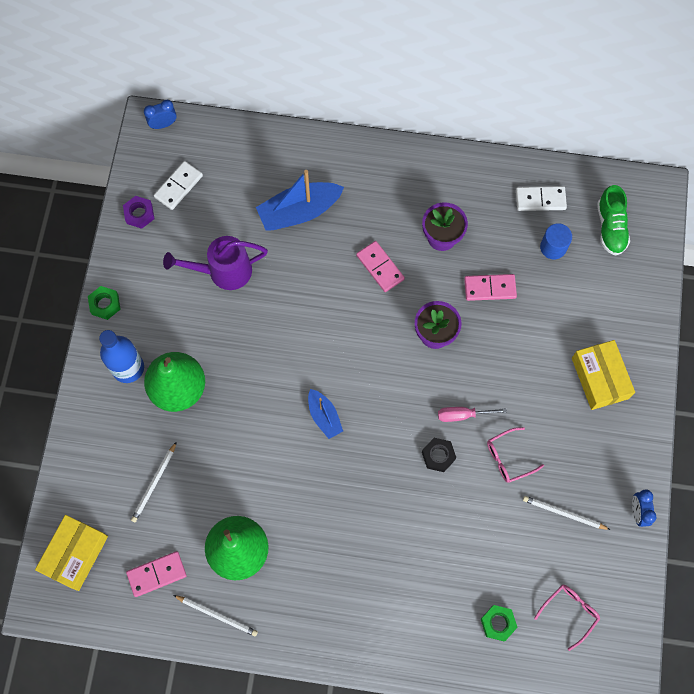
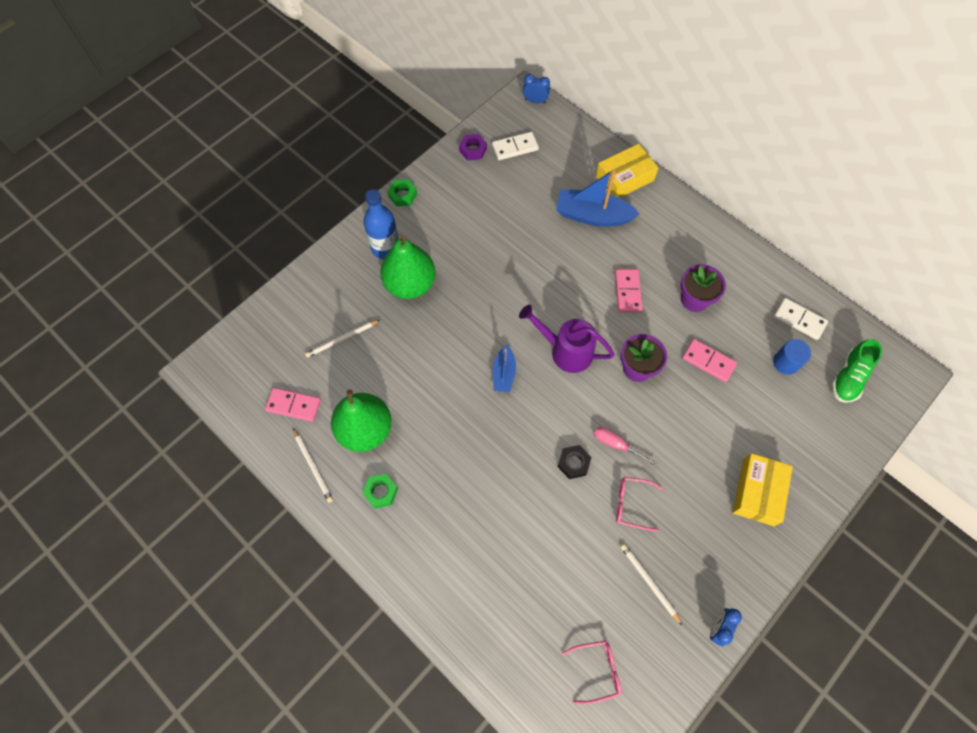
camera: 35 degrees right, 5 degrees down
(75, 554) = (249, 352): yellow box -> yellow box (624, 178)
(223, 271) = (504, 223): purple watering can -> purple watering can (565, 351)
(498, 623) = (528, 634): green nut -> green nut (381, 492)

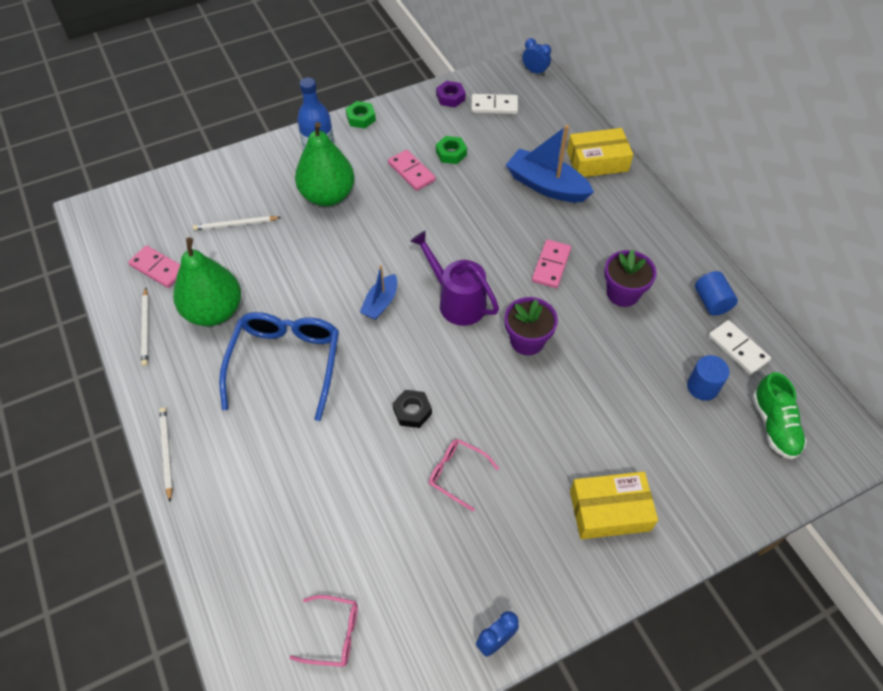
camera: 20 degrees right, 10 degrees down
(381, 492) = (198, 373): green nut -> green nut (451, 153)
(450, 456) = (286, 363): none -> blue glasses
(616, 444) = (468, 408): pink screwdriver -> none
(649, 582) = (438, 562): white pencil -> white pencil (166, 453)
(708, 361) = (611, 358): pink domino -> pink domino (411, 172)
(757, 492) = (609, 510): yellow box -> yellow box turned 45 degrees clockwise
(765, 284) = (711, 302): none -> blue cylinder
(849, 377) = (774, 425): green shoe -> green shoe turned 60 degrees counterclockwise

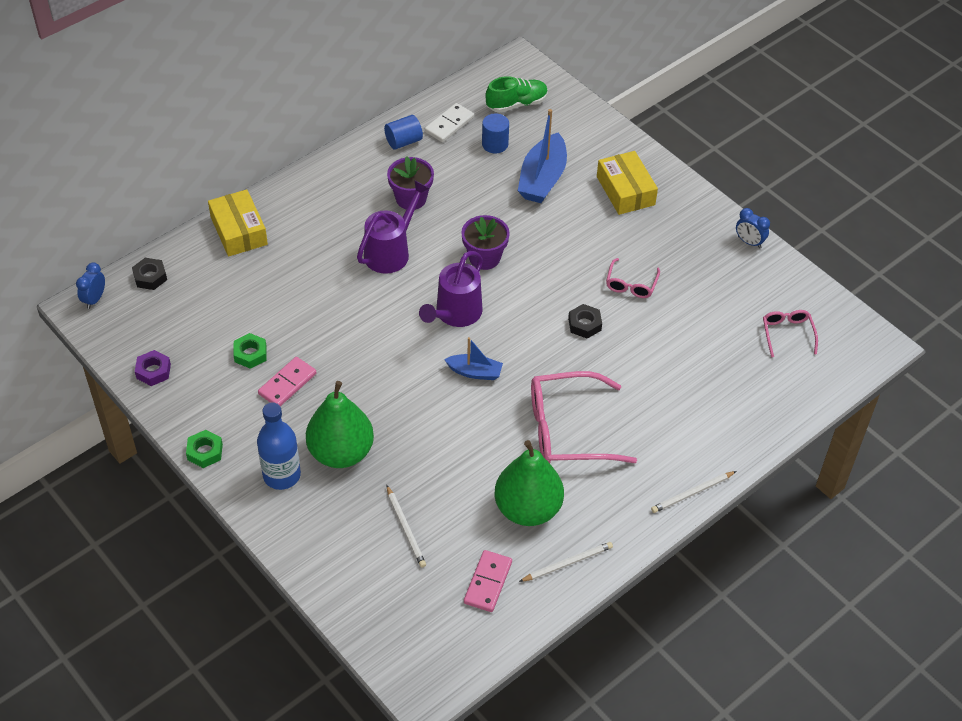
camera: 105 degrees left, 5 degrees down
(286, 363) = (567, 430): blue glasses -> pink glasses
(494, 106) = (163, 328): white domino -> none
(546, 185) = (284, 267): blue boat -> blue boat (542, 179)
(551, 265) = (391, 251): pink domino -> purple watering can
(552, 103) = (150, 277): none -> black nut

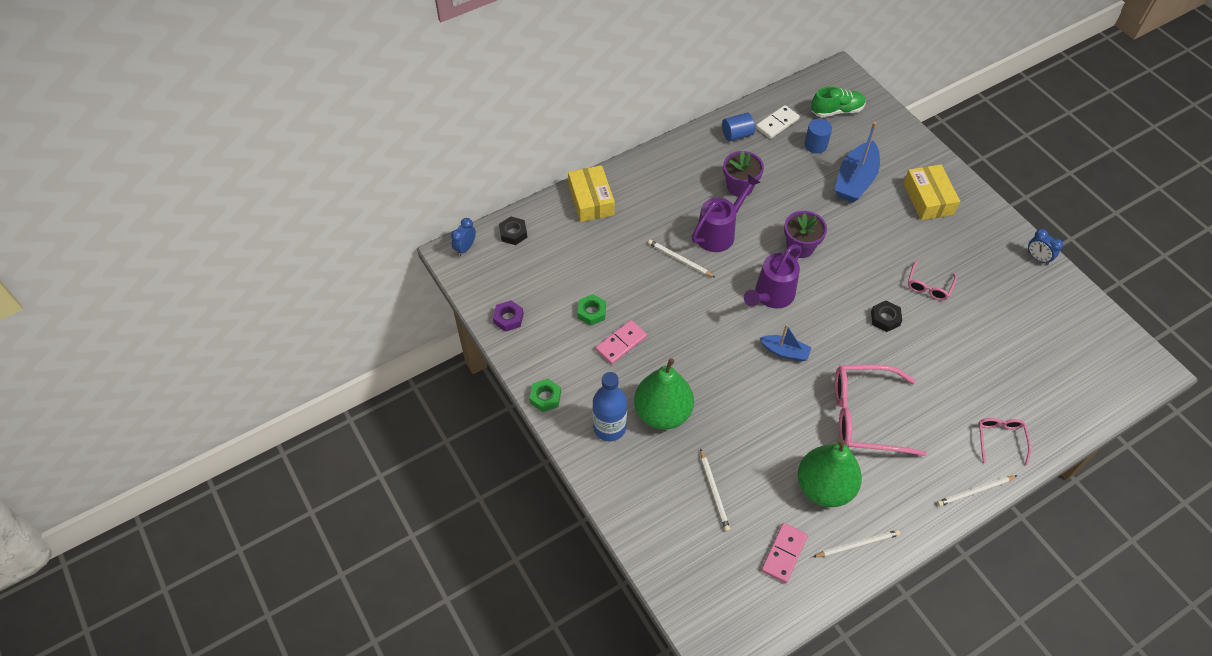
camera: 10 degrees right, 5 degrees up
(347, 286) = (679, 259): none -> white pencil
(787, 334) = (1069, 348): pink glasses -> pink glasses (1000, 439)

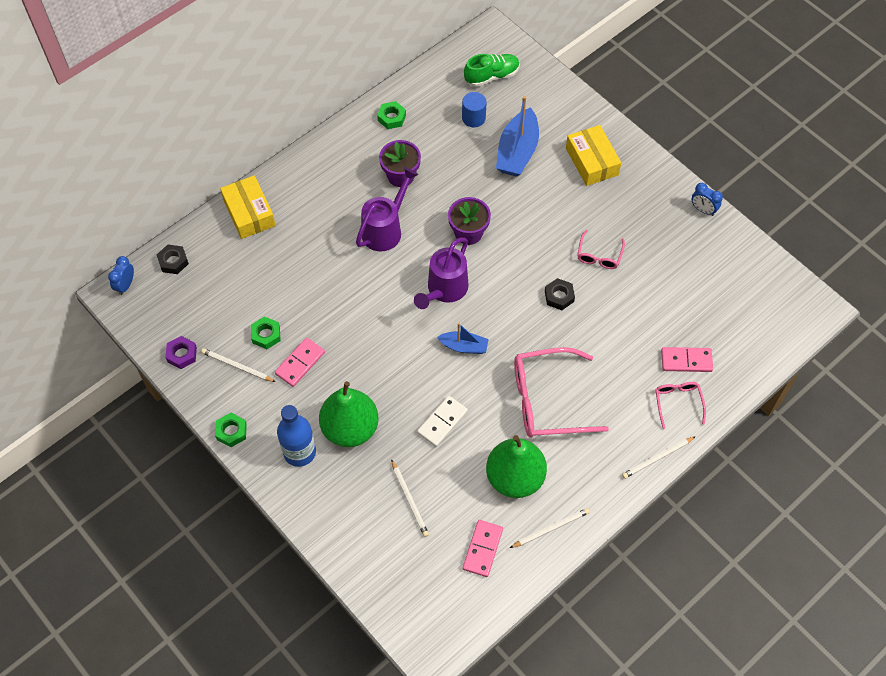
camera: 10 degrees left, 5 degrees up
(679, 259) = (348, 265): white pencil -> white pencil (237, 366)
(737, 135) = (392, 118): blue cylinder -> green nut
(777, 123) = (432, 99): white domino -> white domino (442, 422)
(1011, 399) = (686, 360): none -> pink domino

